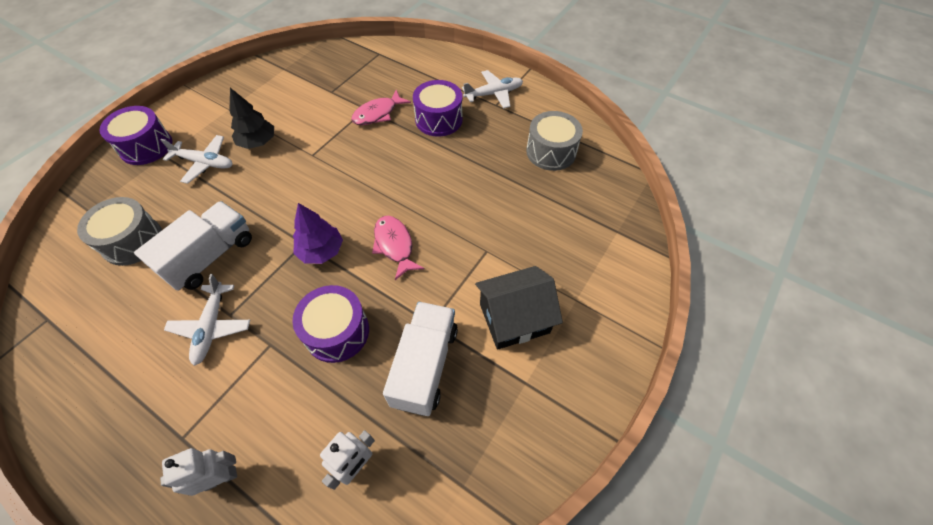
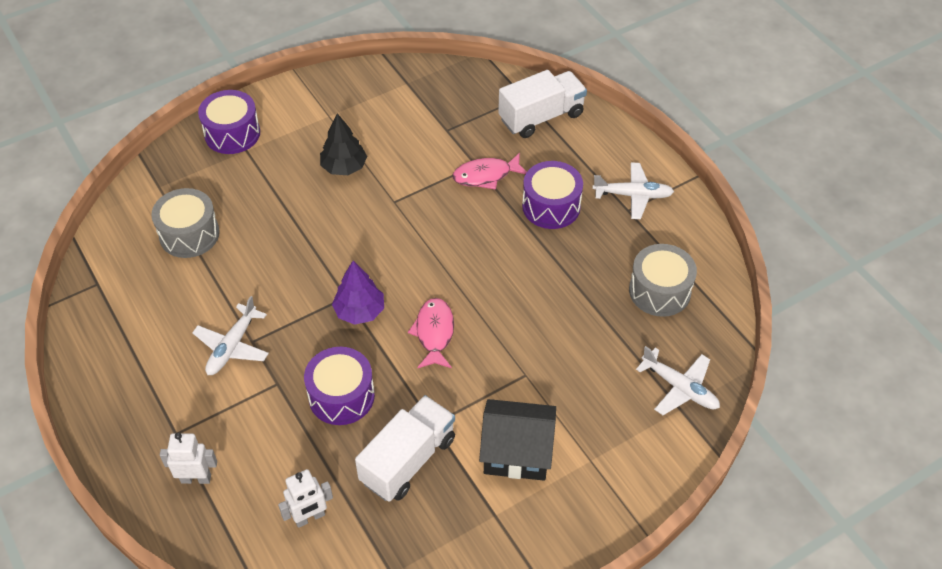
camera: 25 degrees right, 5 degrees down
(205, 163) = (283, 173): white plane -> white plane (680, 388)
(210, 257) = (254, 277): white truck -> white truck (541, 117)

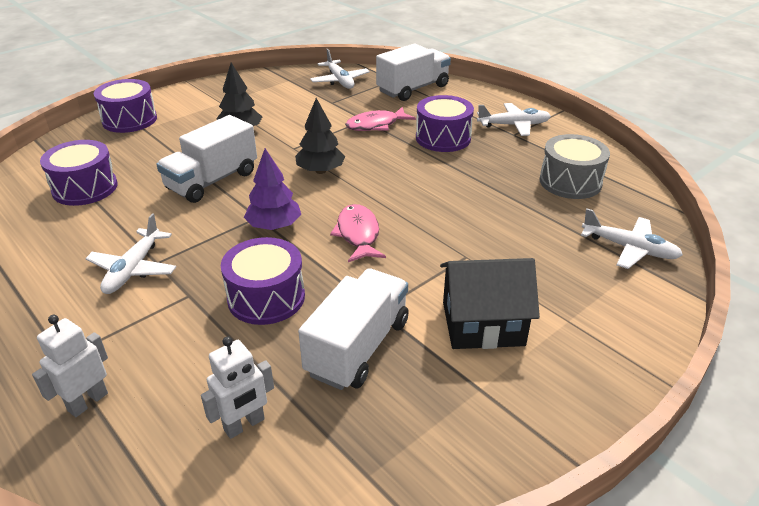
camera: 10 degrees left, 15 degrees down
(189, 234) = (85, 188): grey drum -> purple drum
(196, 478) = (88, 402): white robot -> white robot turned 45 degrees counterclockwise
(309, 240) = (212, 181): none -> white truck
(415, 240) = (320, 171): none -> black tree
(463, 91) = (340, 81): none -> white plane

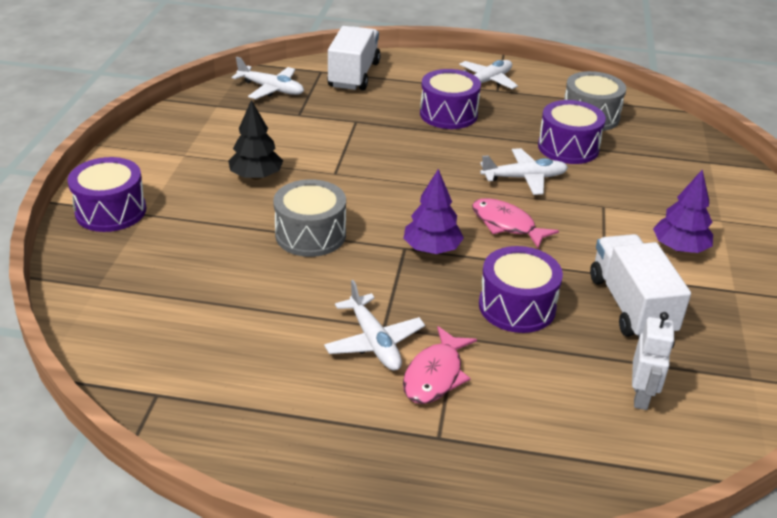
camera: 40 degrees left, 0 degrees up
(85, 188) = (192, 298): purple drum -> purple drum (568, 147)
(88, 402) = (514, 451): white robot -> none
(212, 181) = (310, 235): white truck -> grey drum
(320, 171) = (393, 184): black tree -> none
(376, 125) = (375, 123): pink fish -> pink fish (435, 375)
(483, 324) = (679, 248): black house -> purple tree
(629, 248) = (690, 152): white plane -> white plane (524, 178)

